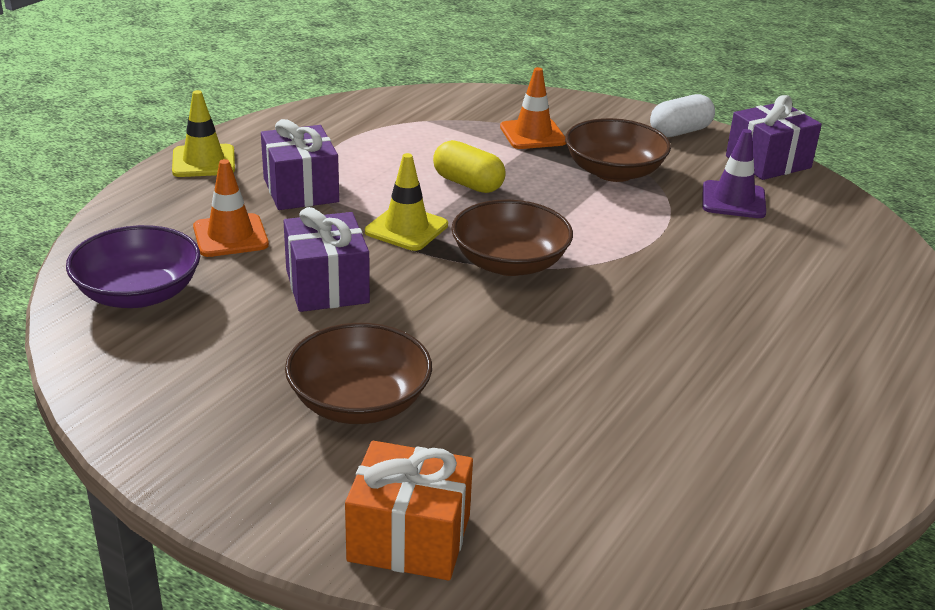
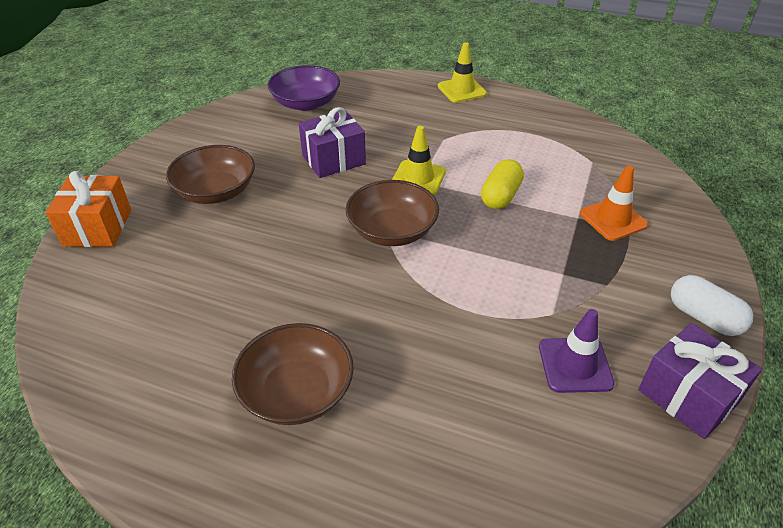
camera: 80 degrees right, 10 degrees up
(230, 236) = (377, 117): orange traffic cone -> none
(301, 190) = (446, 129): purple gift -> none
(614, 172) = (577, 275): brown bowl -> brown bowl (297, 392)

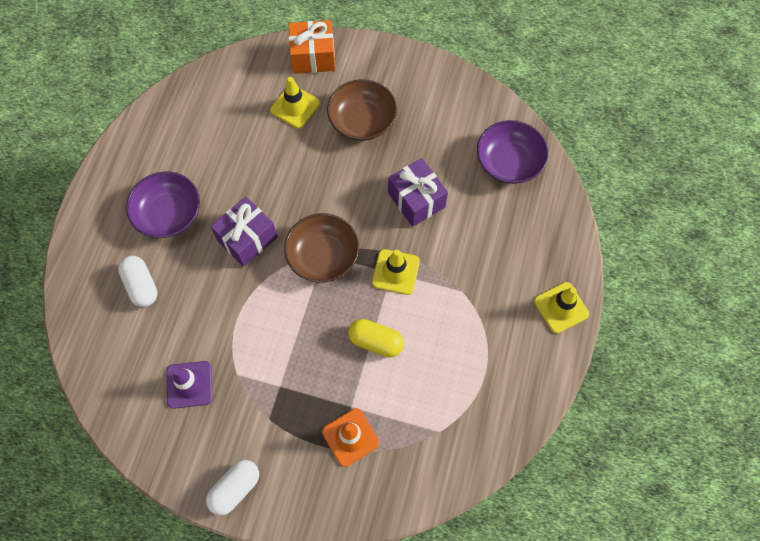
camera: 85 degrees right, 25 degrees up
(168, 247) = (295, 107): none -> yellow traffic cone
(297, 392) = (168, 214): brown bowl -> purple bowl
(419, 428) = (141, 286): none -> white capsule
(688, 396) = (163, 457): purple gift -> purple gift (247, 238)

